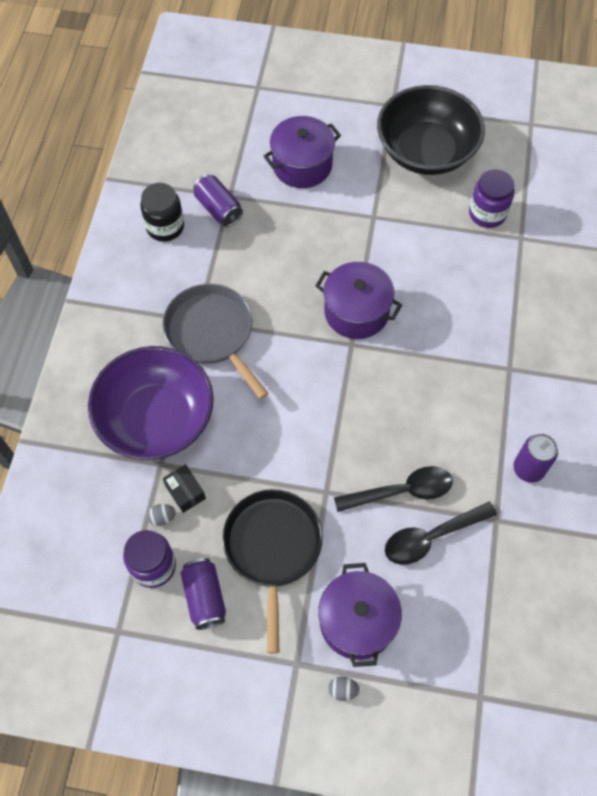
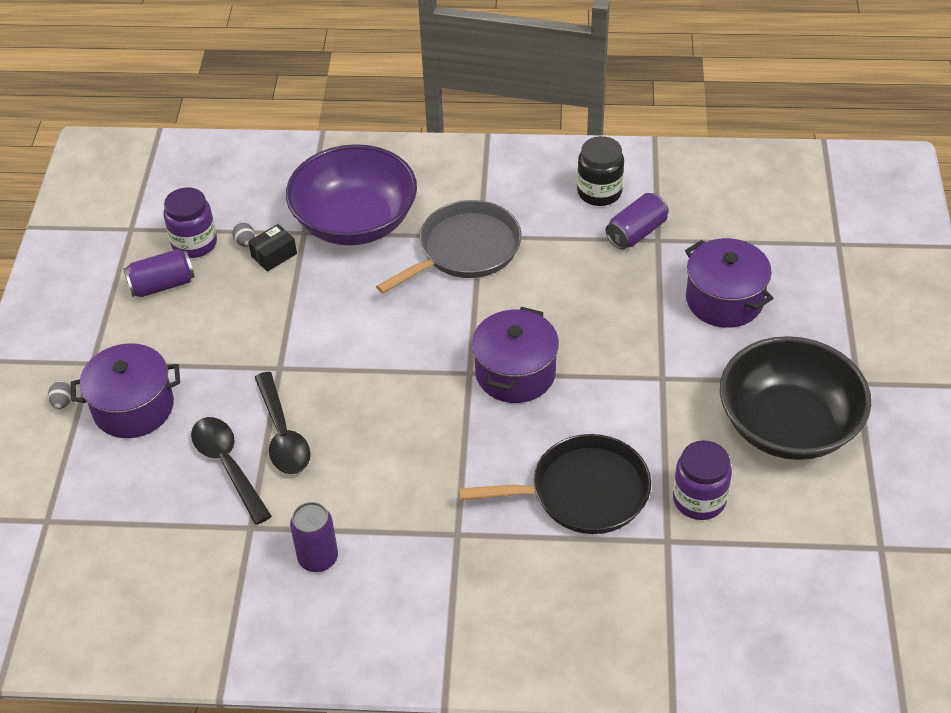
camera: 85 degrees right, 15 degrees down
(272, 547) = (214, 330): black pan -> black pan (583, 492)

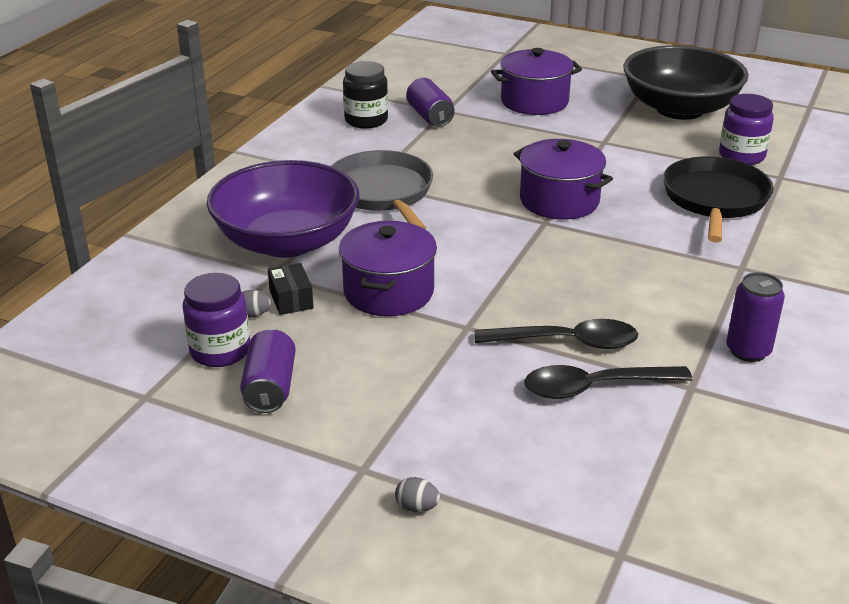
camera: 70 degrees left, 15 degrees down
(133, 407) = (463, 445): purple pot -> purple pot (388, 292)

